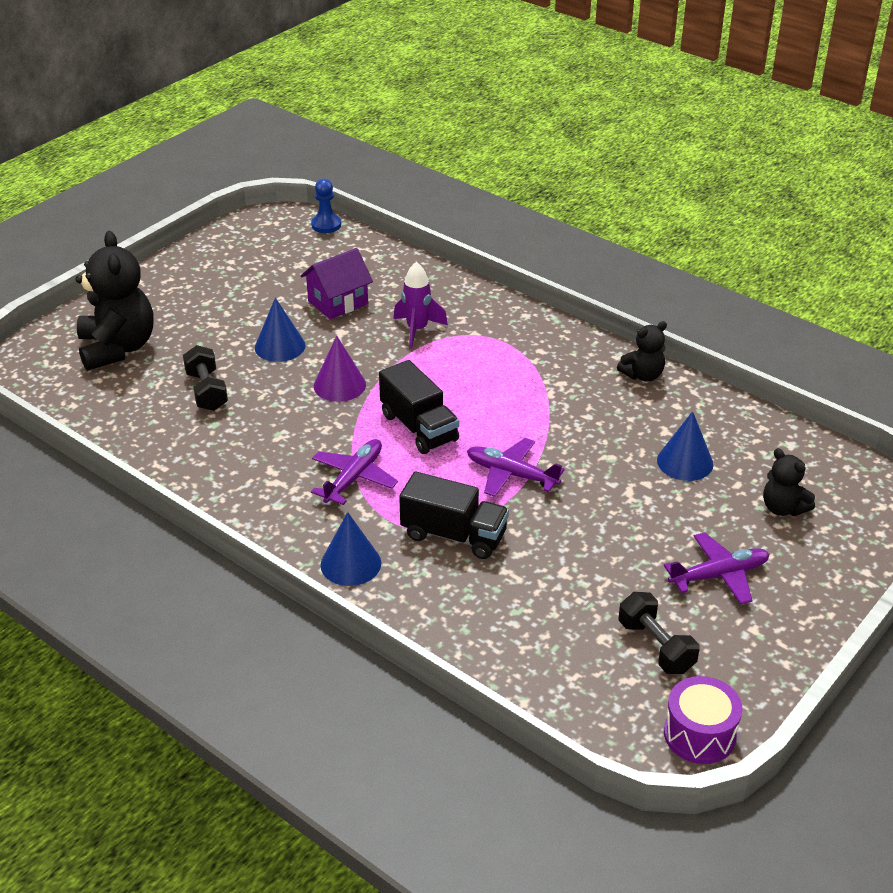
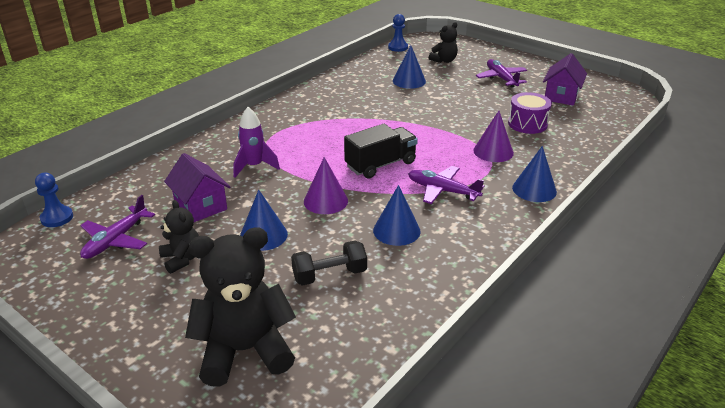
camera: 90 degrees left, 5 degrees down
(275, 437) = (396, 230): none -> blue cone
(454, 535) = (493, 151): black truck -> purple cone
(511, 474) = (428, 131): purple plane -> purple plane (116, 240)
(643, 375) = (324, 88): black teddy bear -> black teddy bear (182, 259)
(656, 646) = (561, 96): black dumbbell -> purple house
(699, 734) = (615, 89): purple drum -> purple drum (527, 124)
(829, 454) = (398, 47): none -> blue pawn

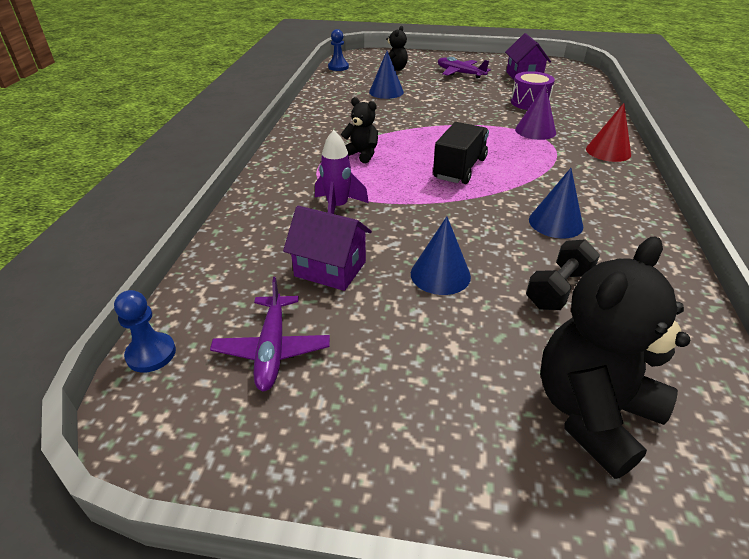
camera: 30 degrees left, 5 degrees up
(182, 259) = (385, 338): black teddy bear -> black teddy bear (361, 154)
(325, 201) = (455, 218): purple cone -> none
(442, 191) = (543, 175): purple plane -> none
(534, 189) = (608, 151): blue cone -> red cone

